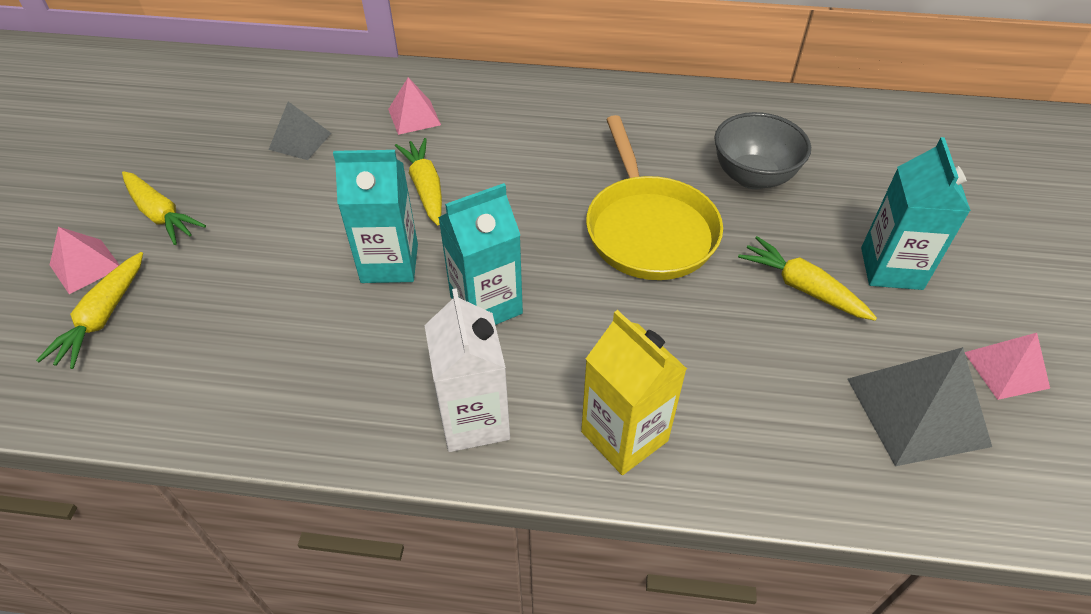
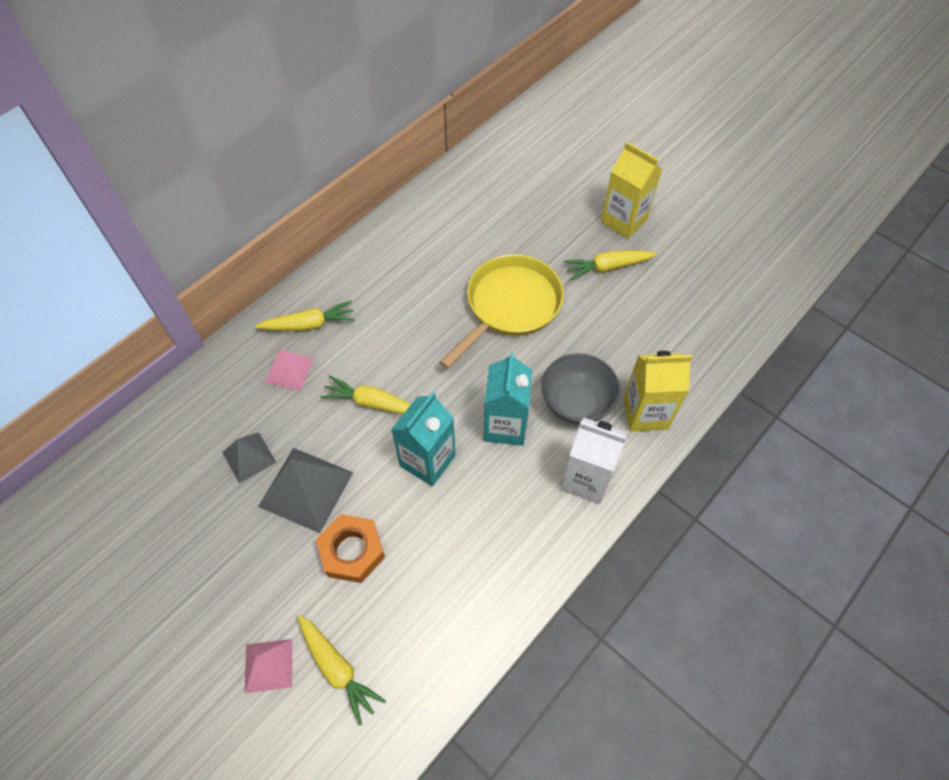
camera: 55 degrees left, 10 degrees up
(161, 214) = (252, 589): yellow carrot -> yellow carrot (309, 324)
(242, 261) = (352, 551): none -> orange nut
(648, 229) = (509, 306): yellow pan -> yellow pan turned 75 degrees counterclockwise
(753, 177) = (509, 228): grey bowl -> grey bowl (576, 404)
(891, 268) = (623, 221): turquoise carton -> yellow carton
(917, 411) = (713, 280): grey pyramid -> grey pyramid (306, 489)
(1006, 370) = (714, 228): pink pyramid -> none

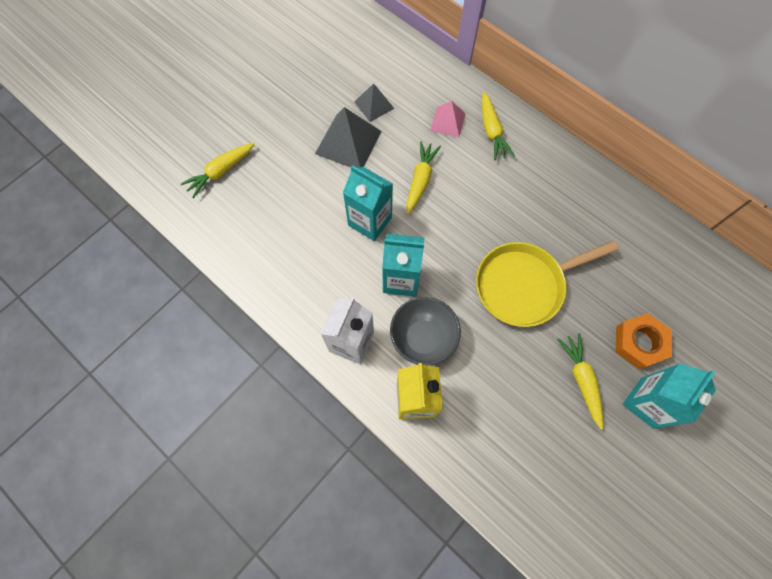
camera: 90 degrees right, 10 degrees up
(268, 665) = (227, 133): pink pyramid -> none
(352, 551) = (300, 175): orange nut -> orange nut (639, 343)
(509, 306) = (524, 285): yellow pan -> yellow pan turned 120 degrees clockwise
(623, 221) = (647, 402): yellow carton -> turquoise carton

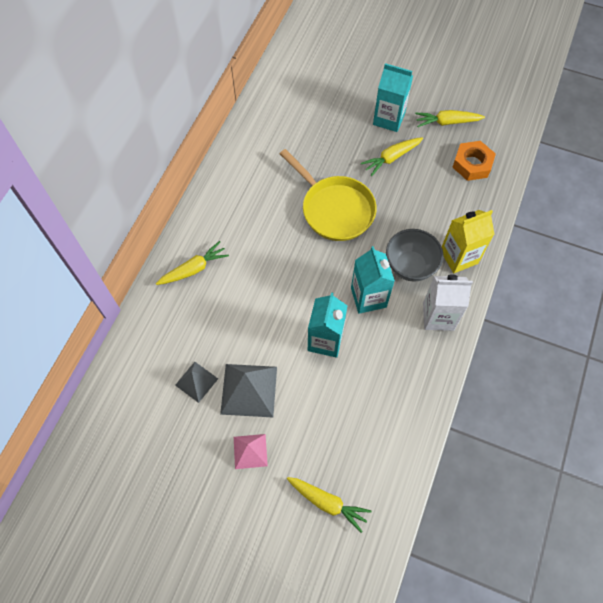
camera: 110 degrees left, 5 degrees down
(420, 180) = (267, 312): yellow carrot -> yellow carrot (447, 122)
(448, 122) = (195, 308): pink pyramid -> pink pyramid (250, 451)
(639, 343) = (347, 130): orange nut -> orange nut (472, 164)

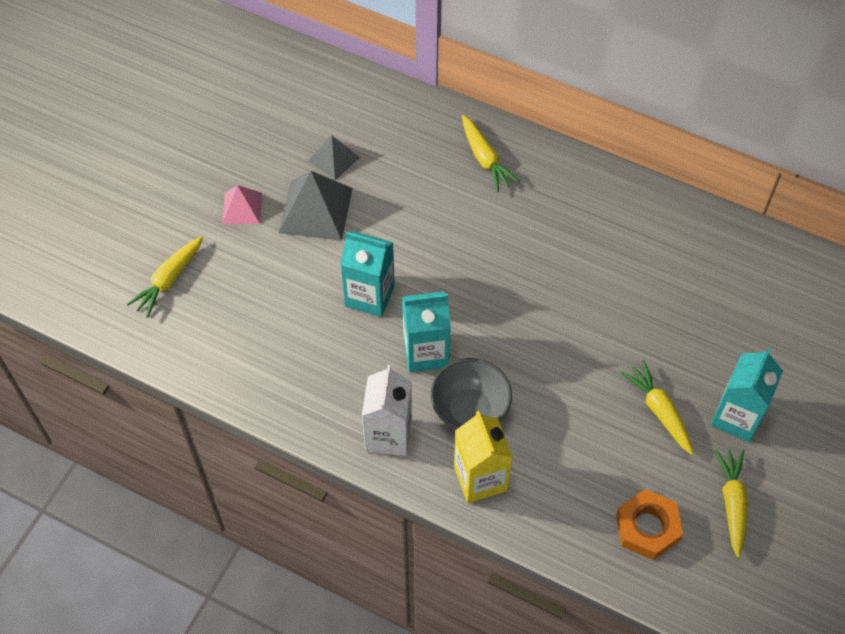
camera: 95 degrees right, 5 degrees down
(334, 209) = (570, 325): yellow pan -> none

